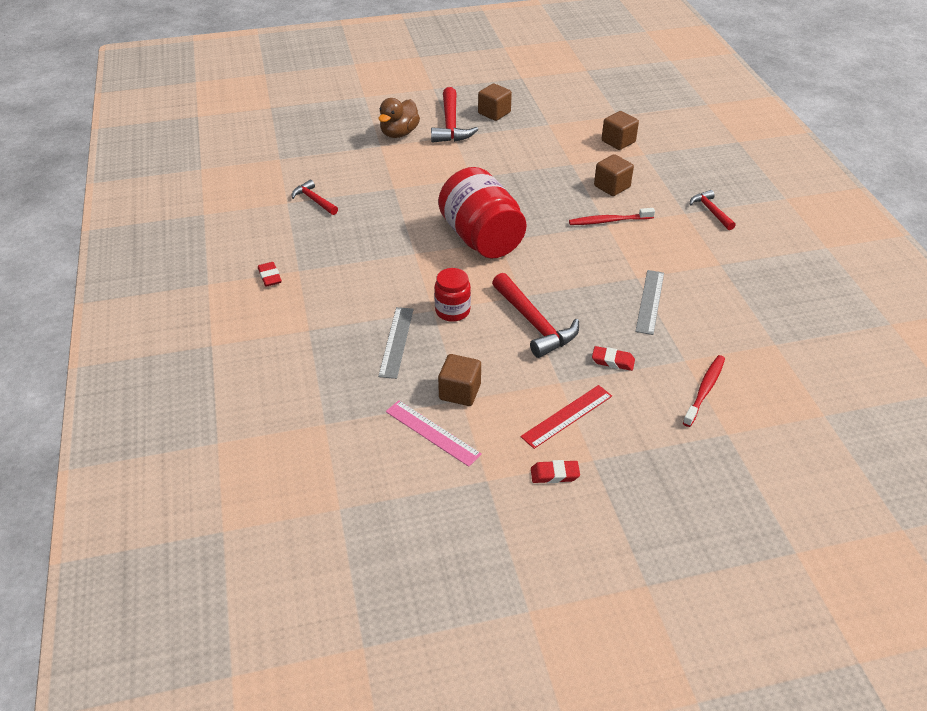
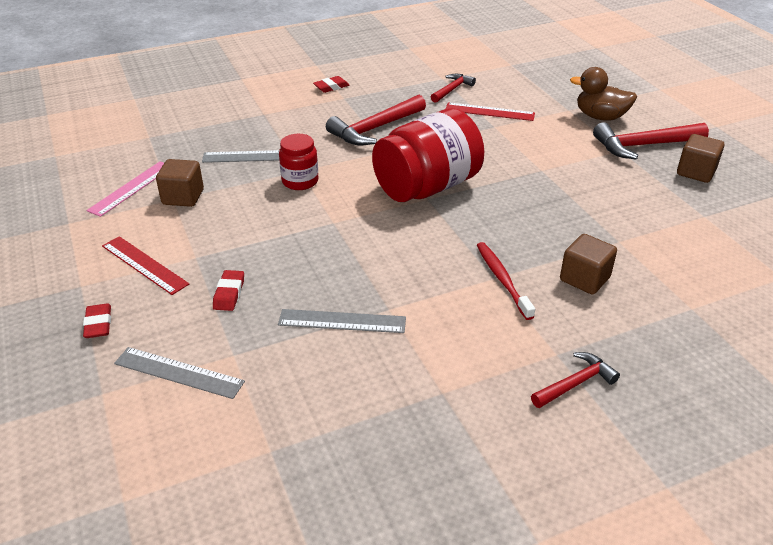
camera: 80 degrees right, 5 degrees down
(367, 186) = (489, 112): none -> red ruler
(534, 323) = (288, 233): red hammer -> red hammer (375, 129)
(554, 474) = (66, 261): red eraser -> red eraser (98, 324)
(618, 141) = (707, 280): brown cube -> none
(704, 390) = (178, 373): red toothbrush -> grey ruler

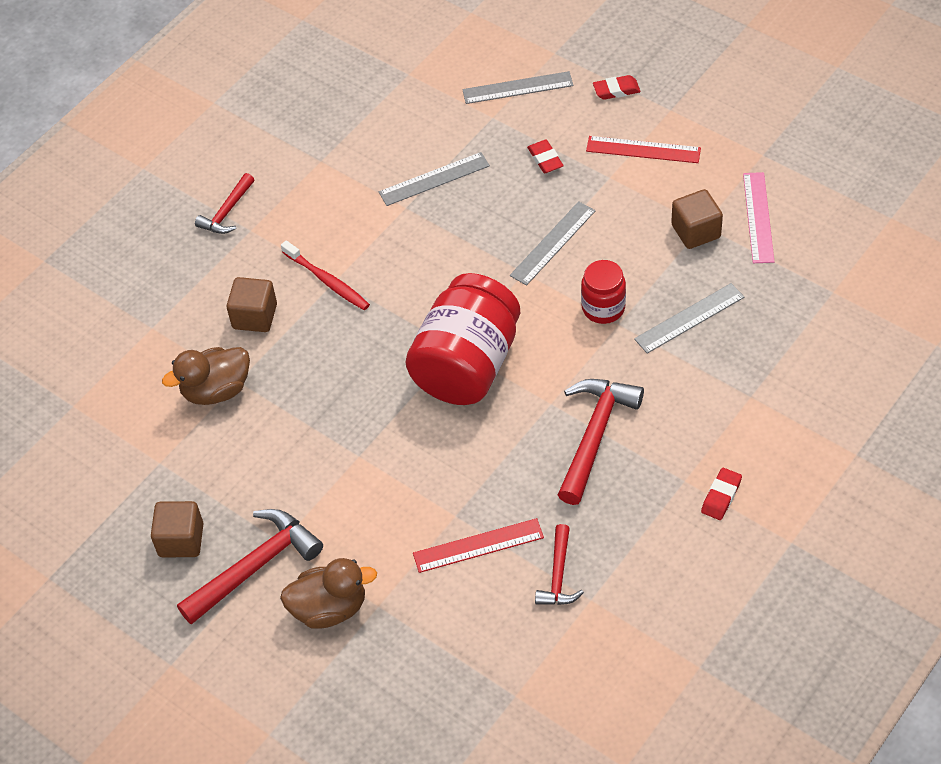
camera: 155 degrees right, 15 degrees up
(98, 324) = (616, 90): red eraser -> red eraser turned 60 degrees counterclockwise
(292, 231) = (552, 243): none -> grey ruler
(640, 241) = (216, 390): none -> brown duck

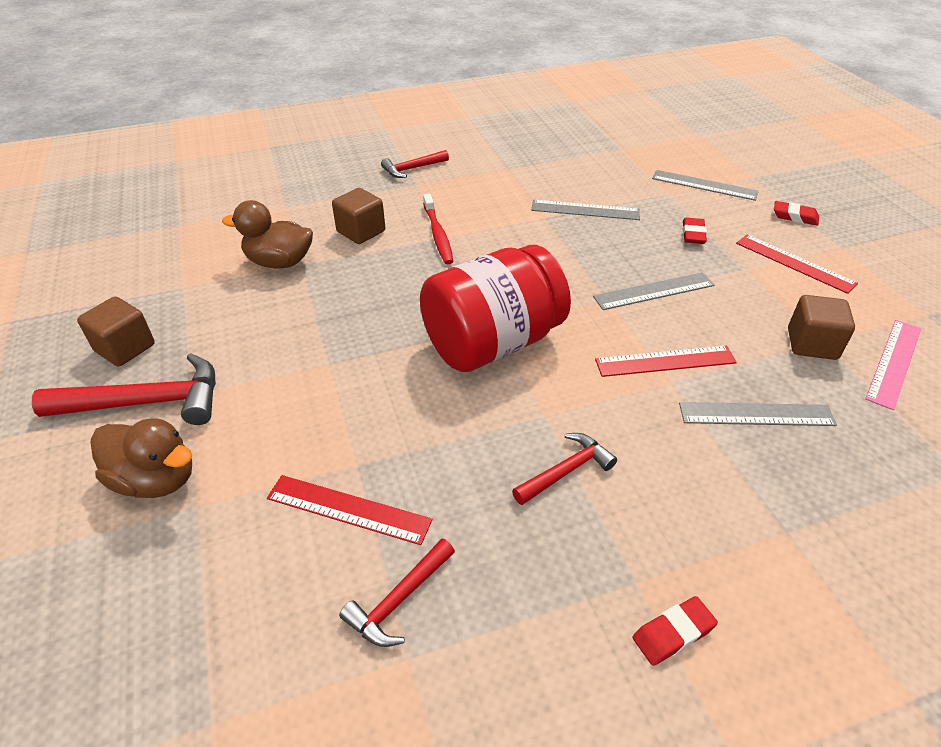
camera: 30 degrees right, 10 degrees down
(595, 436) = (566, 471): red hammer -> red hammer, size x0.58
(603, 308) = (665, 361): red jar -> red ruler

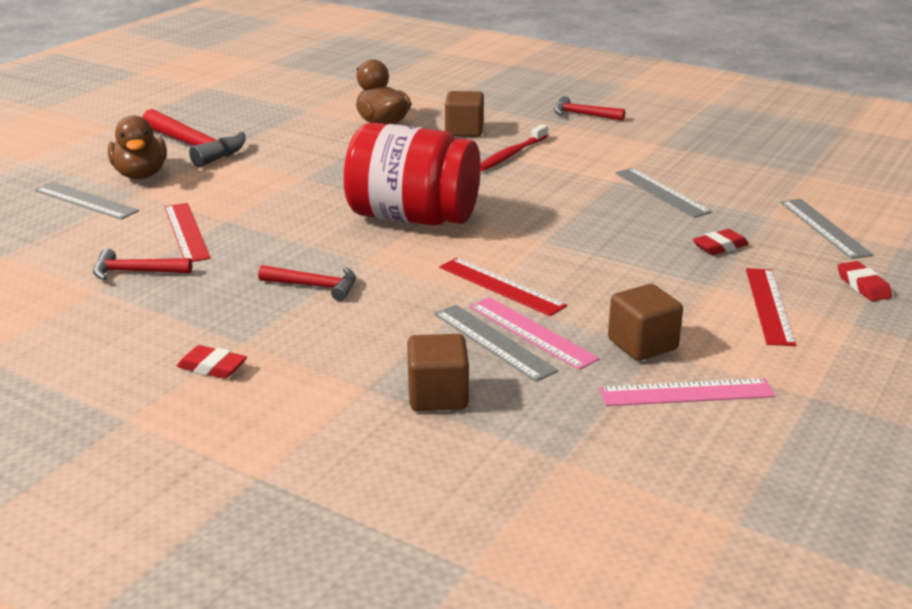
camera: 50 degrees right, 15 degrees down
(125, 348) = (230, 122): brown cube -> brown cube (438, 396)
(653, 291) = (592, 255): grey ruler -> grey ruler (86, 200)
(755, 386) = (532, 332): none -> pink ruler

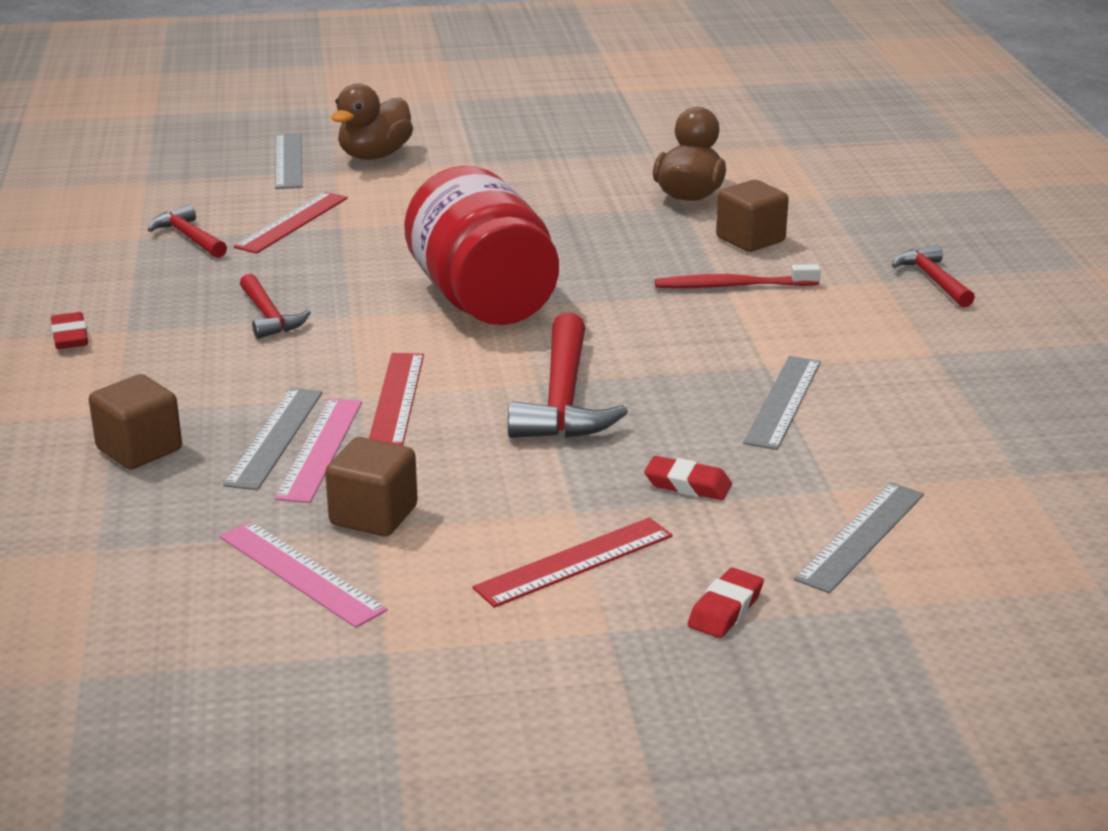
camera: 50 degrees right, 0 degrees up
(194, 147) = (472, 147): red hammer -> red hammer (563, 399)

